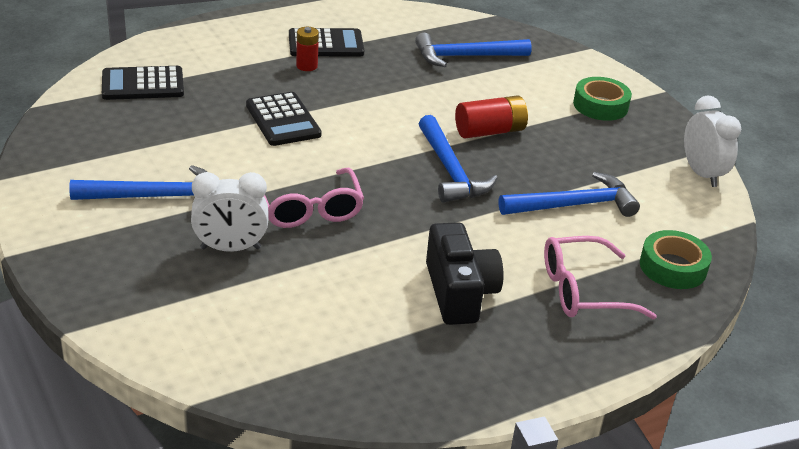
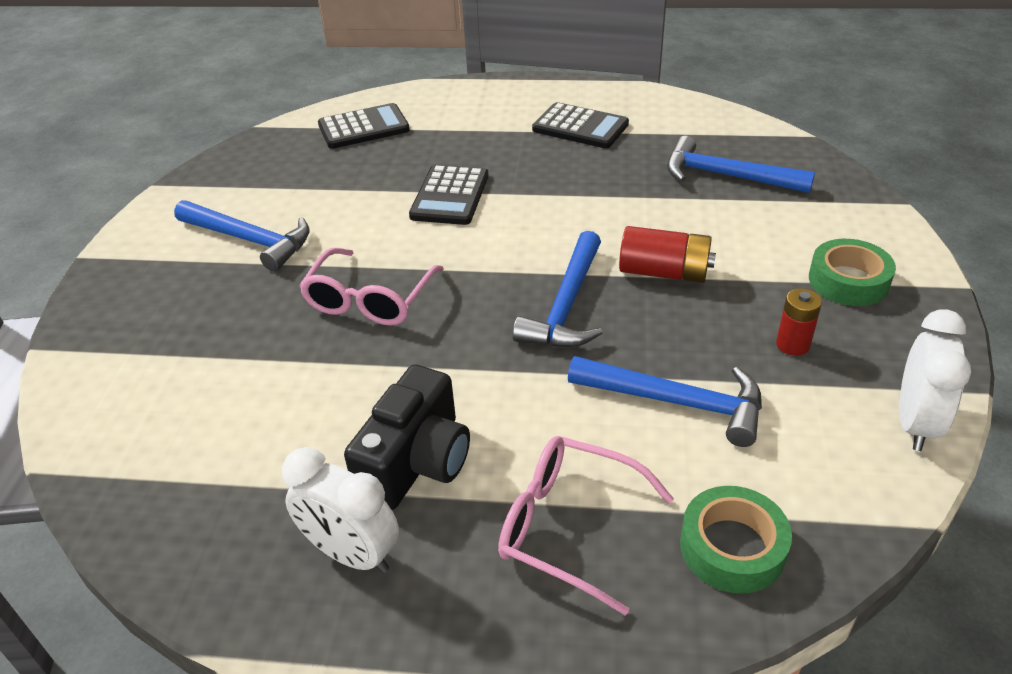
camera: 40 degrees right, 5 degrees up
(143, 84) = (363, 128): black calculator -> black calculator turned 135 degrees clockwise
(230, 248) = (252, 316): white clock -> white clock (351, 554)
(307, 66) = (535, 145): red battery -> red battery (792, 344)

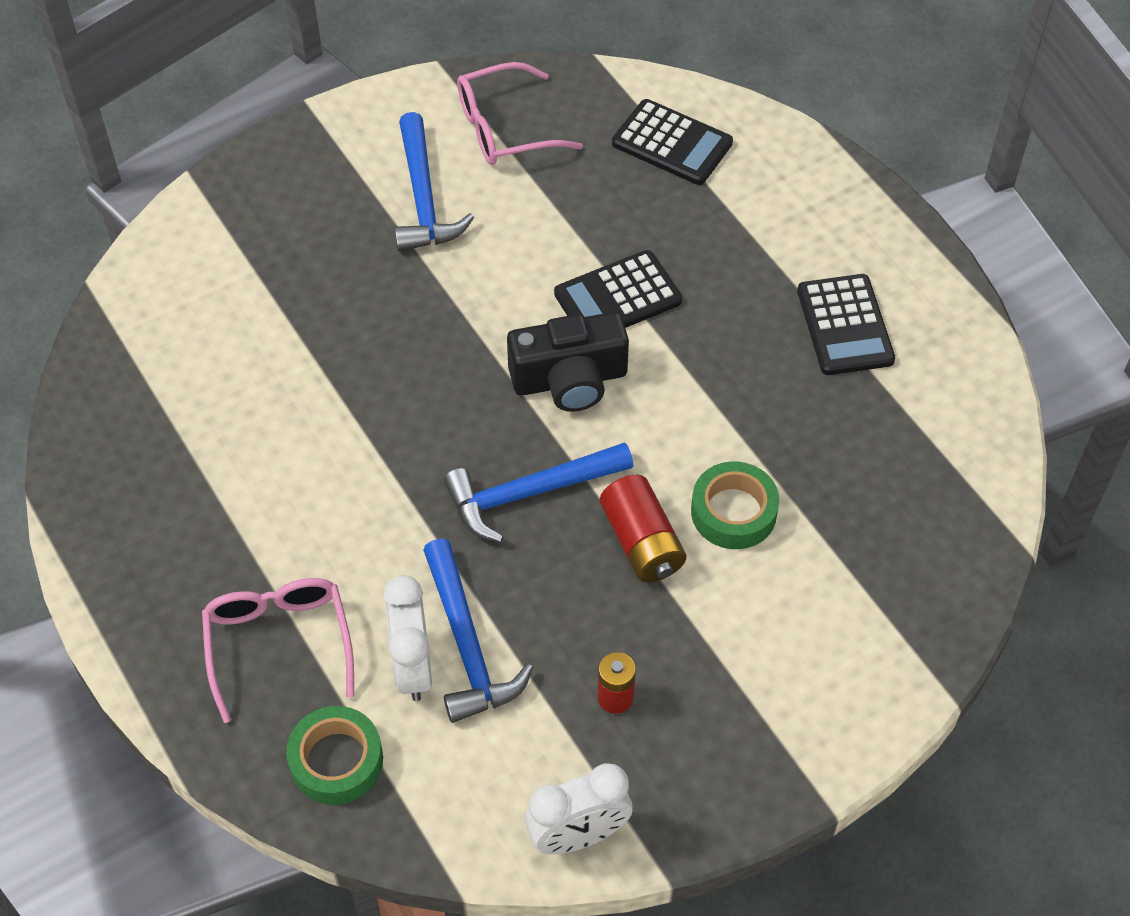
camera: 50 degrees right, 15 degrees up
(351, 554) = (158, 526): white clock -> white clock (413, 667)
(370, 299) = (419, 344): pink glasses -> pink glasses (505, 128)
(417, 462) = (267, 507): black camera -> black camera (569, 380)
(726, 176) = (863, 510): blue hammer -> none
(848, 281) = (756, 703): green tape -> green tape (733, 512)

